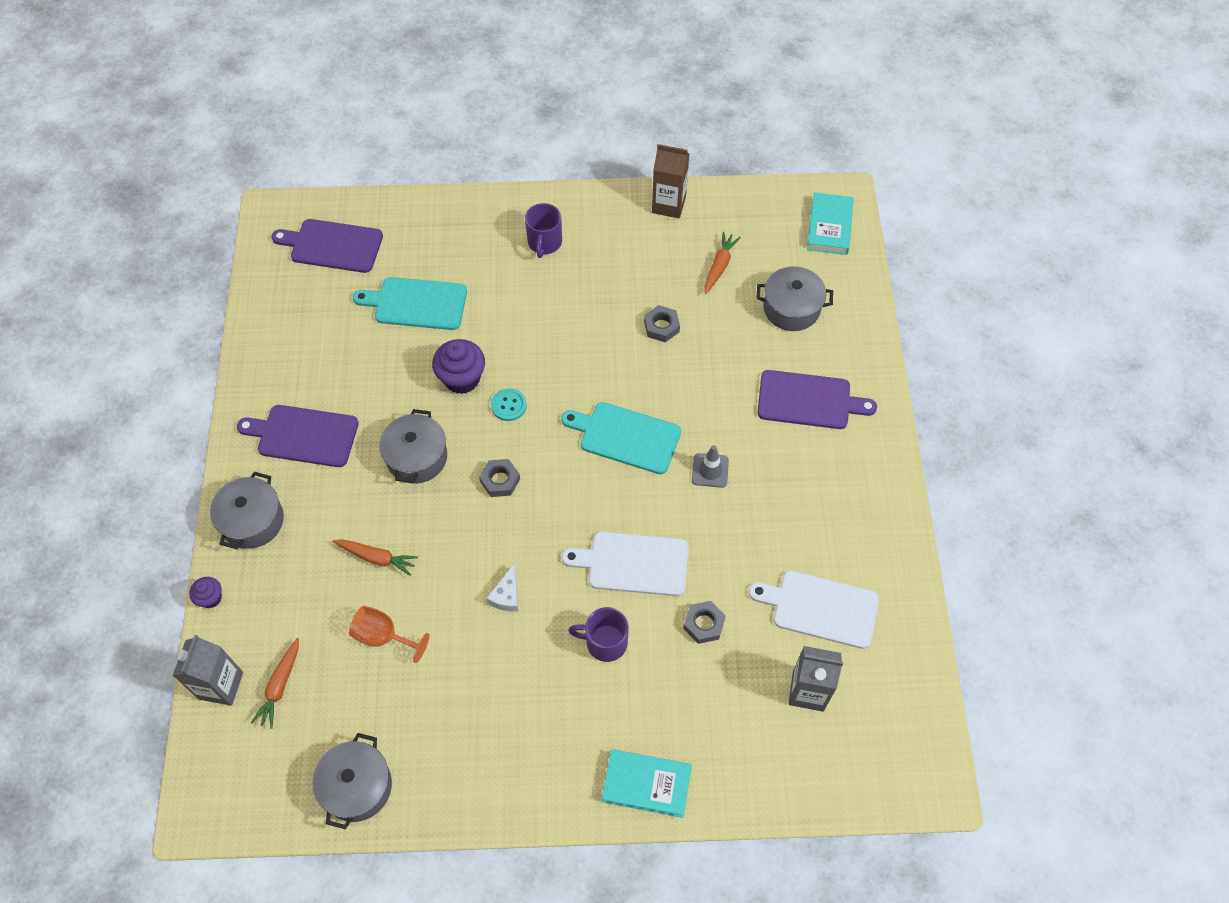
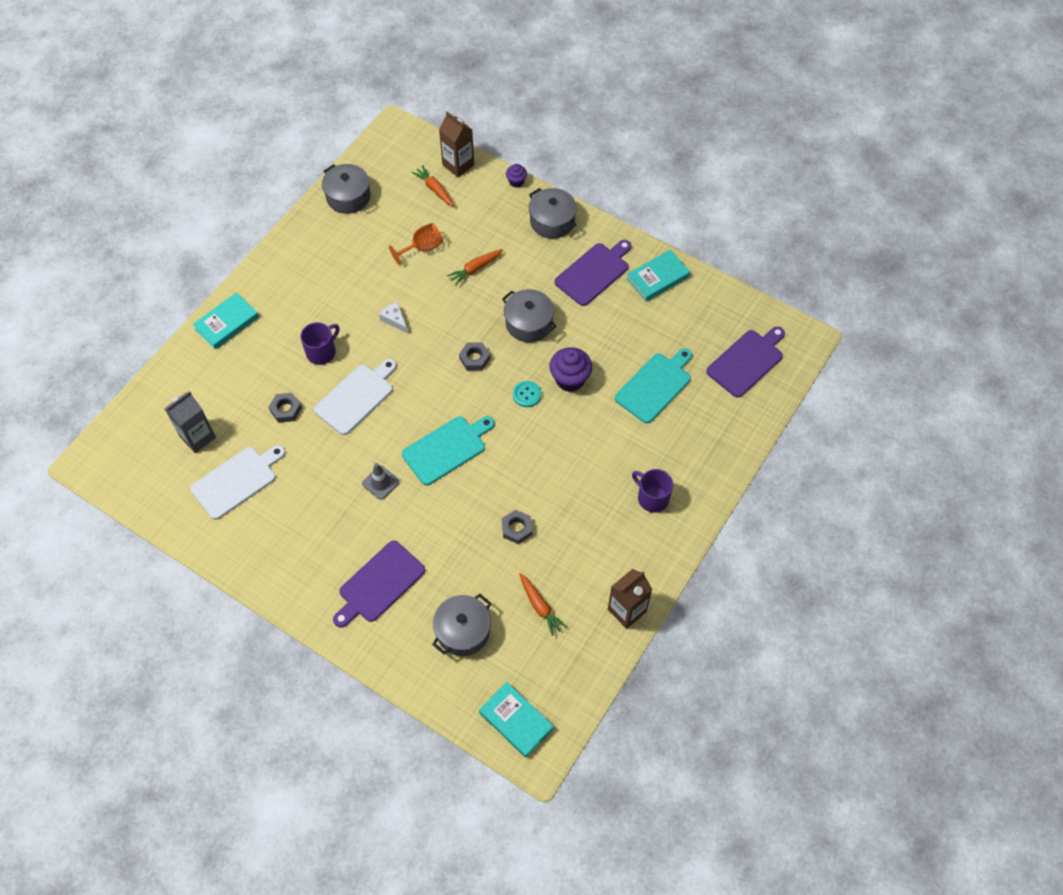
camera: 125 degrees right, 0 degrees up
(221, 685) = (458, 165): grey carton -> brown carton
(272, 372) = (657, 278): none -> turquoise book

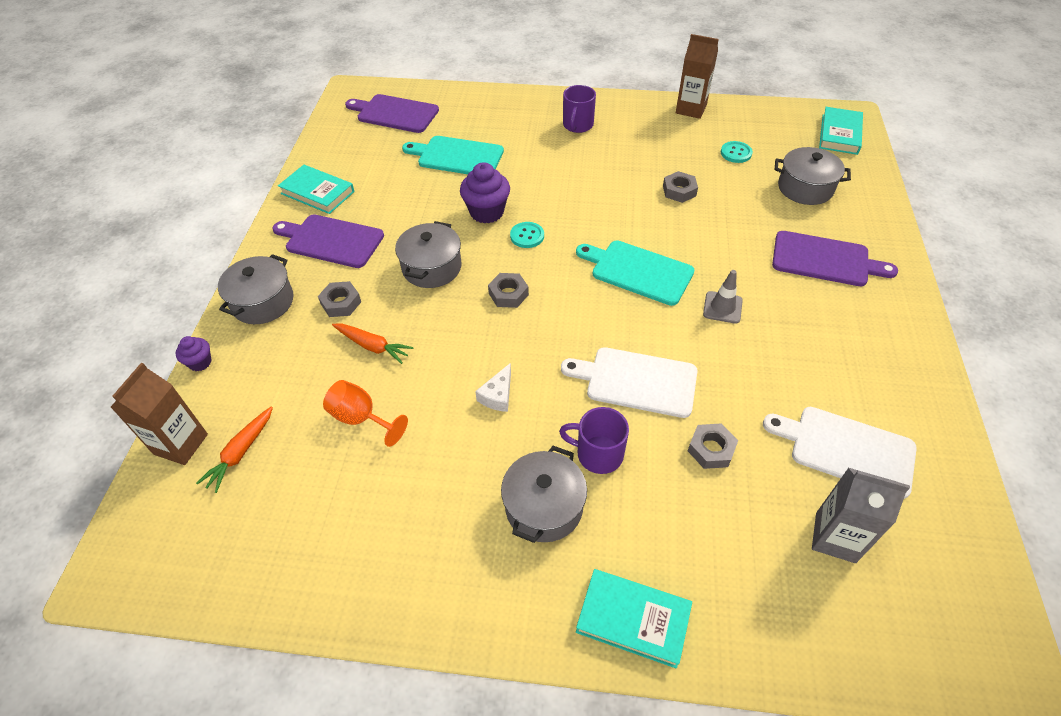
camera: 115 degrees left, 10 degrees down
(348, 197) = (292, 570): grey pot -> grey pot (544, 506)
(525, 262) = (341, 303): none -> grey nut
(540, 606) = (736, 153): orange carrot -> turquoise button

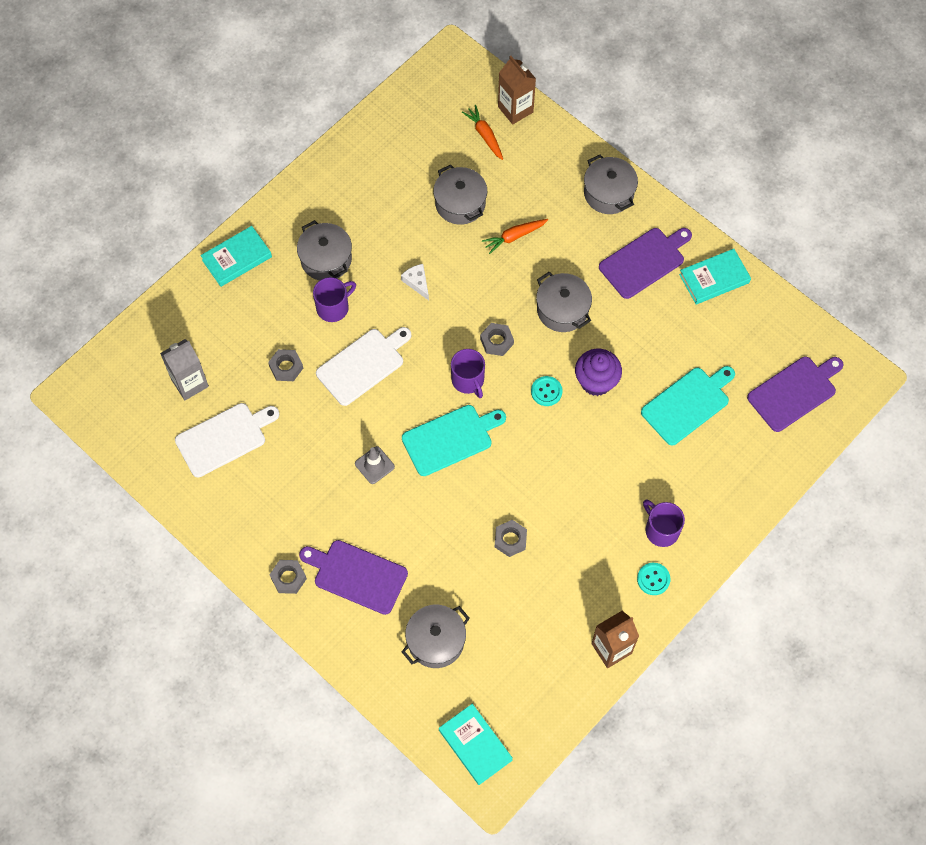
camera: 125 degrees right, 15 degrees up
(200, 362) = (577, 139): purple cupcake -> none
(341, 303) = (570, 237): grey nut -> grey nut (288, 578)
(361, 418) = (460, 203): orange goblet -> grey pot
(569, 291) = (468, 380): none -> purple mug
(736, 153) = (520, 628): turquoise button -> turquoise button (653, 579)
(824, 259) = (357, 576): purple cutting board -> purple cutting board turned 60 degrees clockwise

